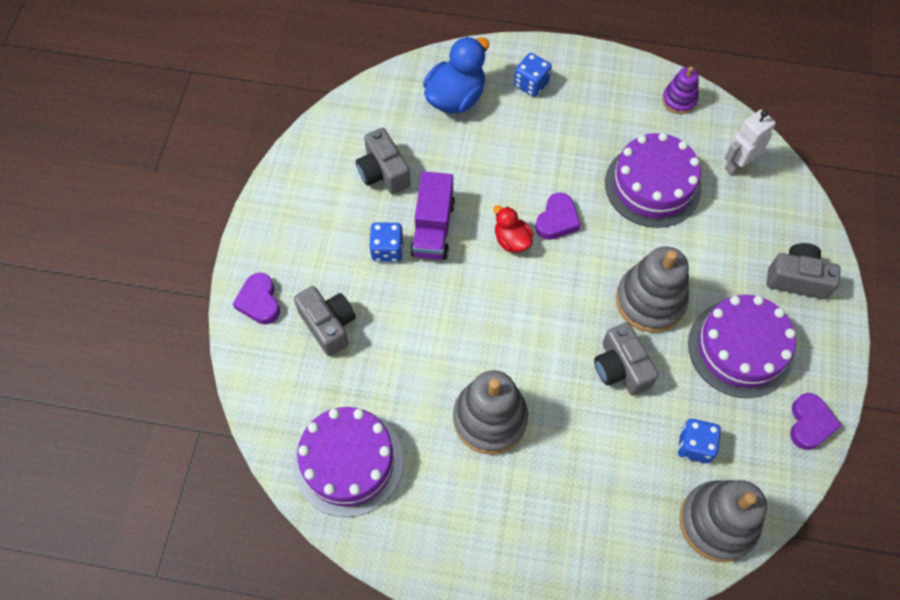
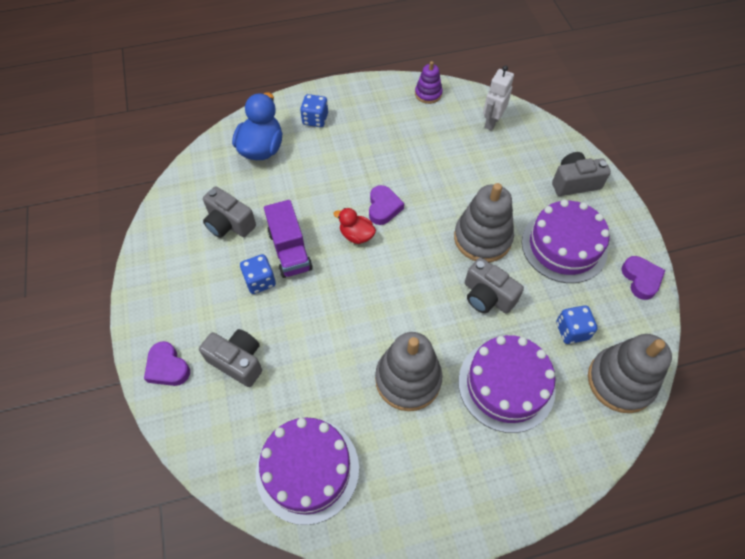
camera: 25 degrees left, 5 degrees down
(652, 185) = (440, 157): purple cake -> purple cake (506, 385)

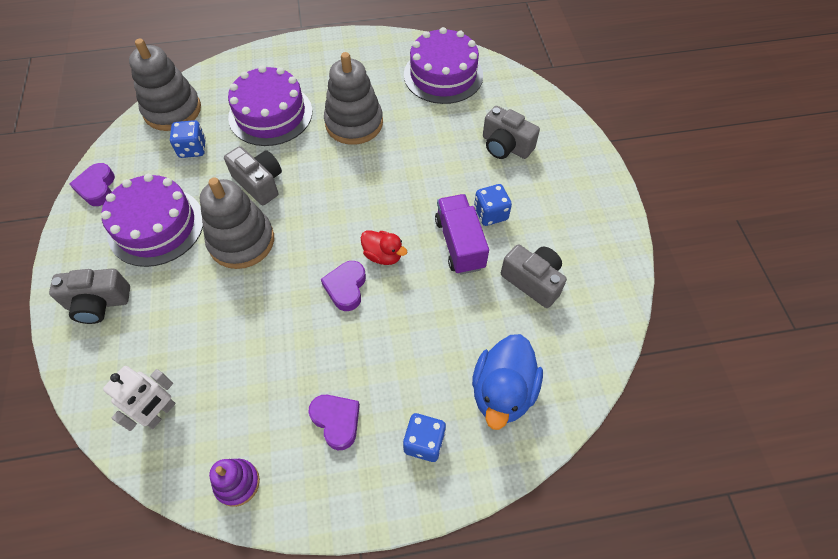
camera: 175 degrees left, 0 degrees up
(167, 367) = (569, 146): purple heart -> purple heart (336, 421)

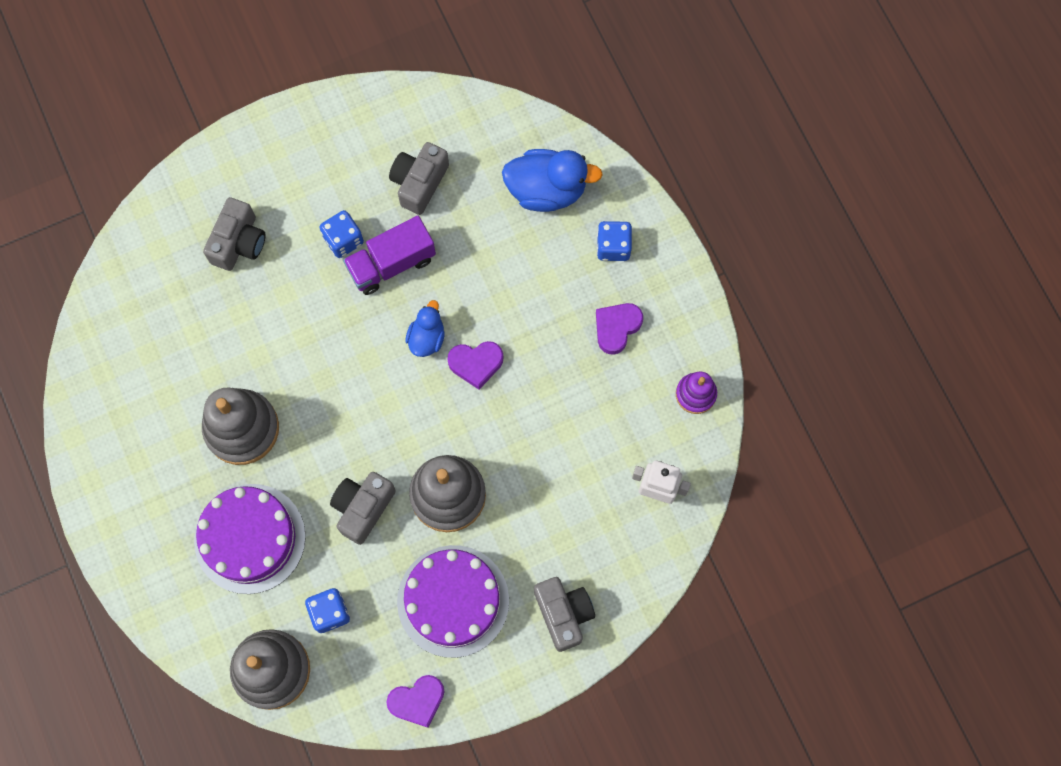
camera: 105 degrees left, 15 degrees up
(383, 255) = (426, 338): red duck -> blue duck
(443, 75) = (131, 342): purple cake -> none

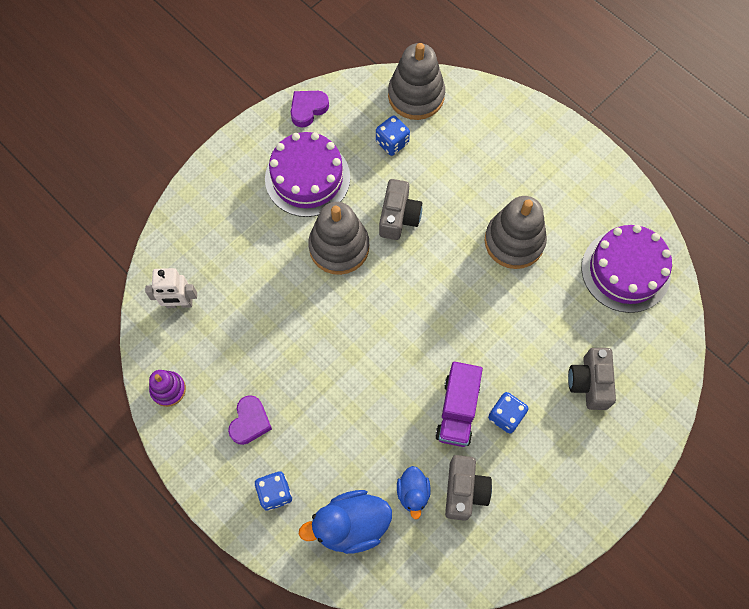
camera: 160 degrees right, 5 degrees down
(250, 538) = (471, 170): purple cake -> purple cake (625, 270)
(391, 263) = (457, 410): purple truck -> purple truck turned 150 degrees clockwise
(426, 338) = (403, 358): blue duck -> blue duck (413, 493)
(476, 364) = (355, 352): purple heart -> none
(563, 614) = (224, 195): grey camera -> none

